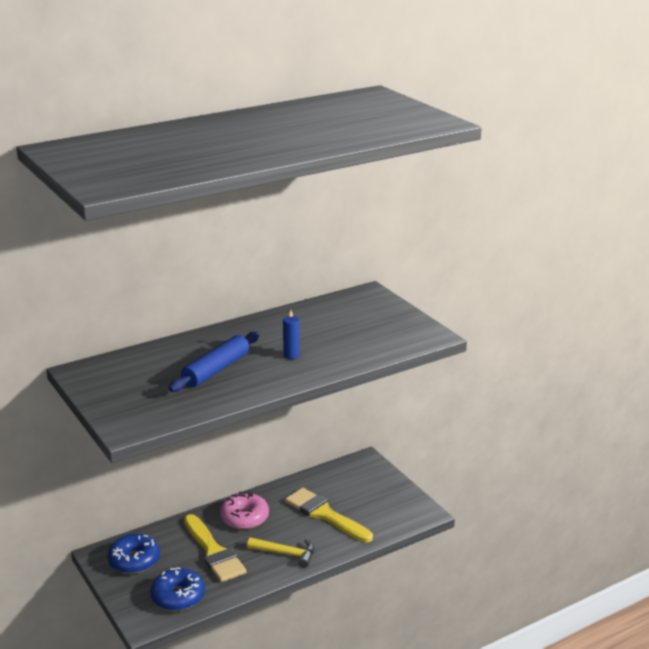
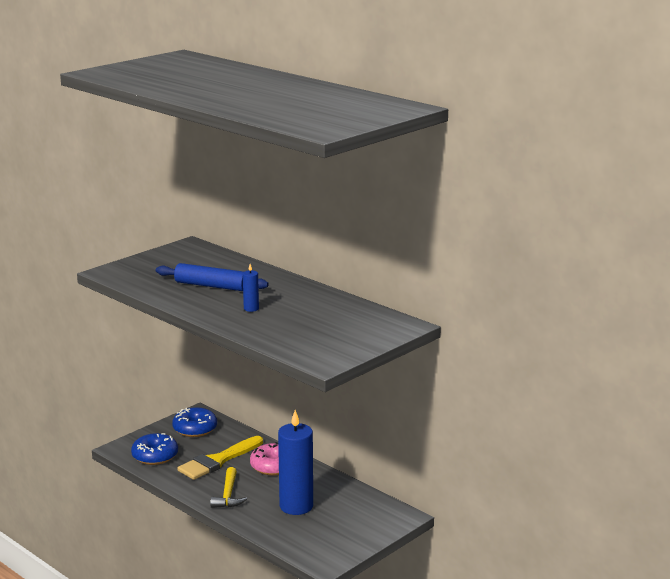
camera: 75 degrees right, 5 degrees down
(325, 514) = (296, 506): yellow brush -> blue candle

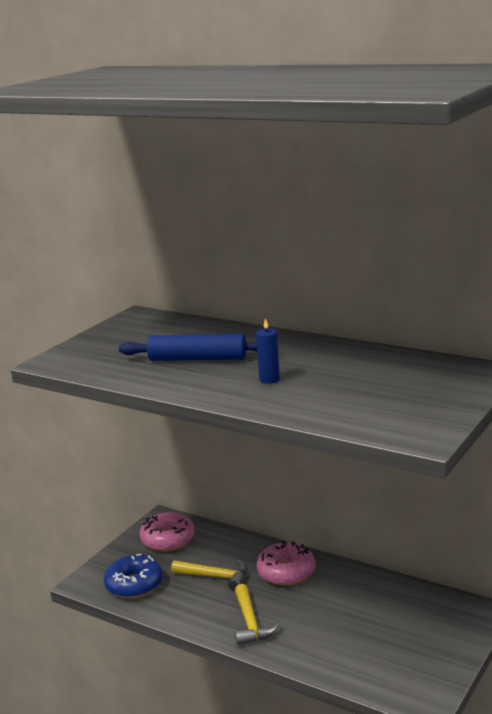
camera: 10 degrees left, 0 degrees up
(195, 429) = (168, 539): blue donut -> pink donut
(218, 461) = (215, 577): yellow brush -> yellow hammer
(296, 506) = (343, 622): blue candle -> none

